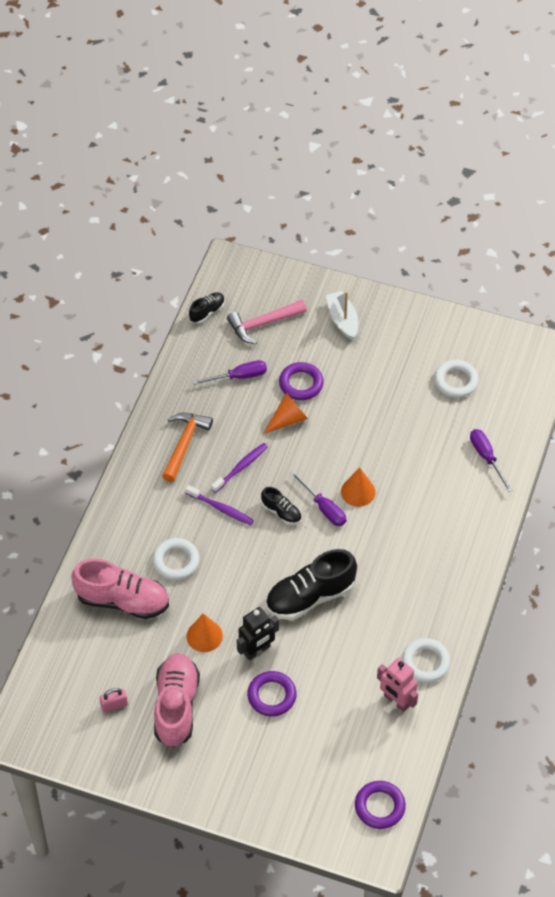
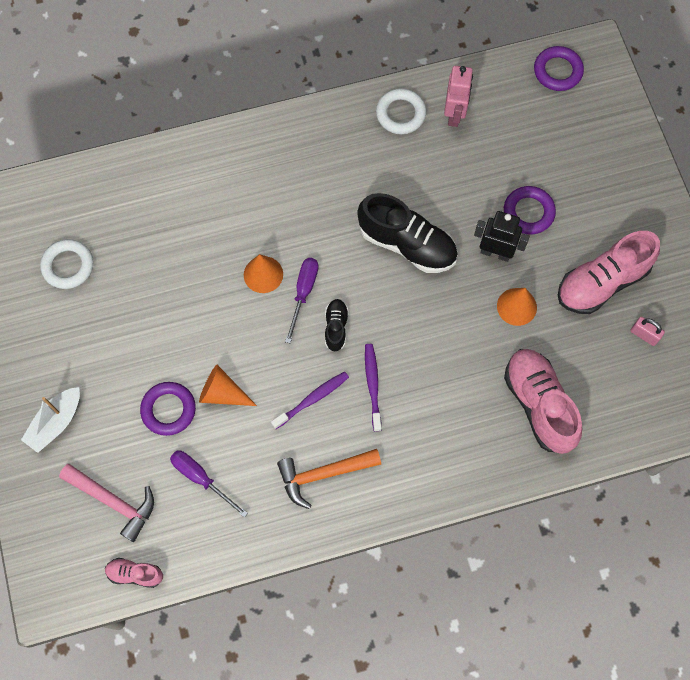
camera: 125 degrees left, 15 degrees up
(176, 561) = (461, 386): white ring -> none
(207, 312) = (135, 574): black shoe -> pink shoe
(241, 467) = (312, 399): purple toothbrush -> purple toothbrush turned 135 degrees clockwise
(486, 457) = (144, 187): purple screwdriver -> none

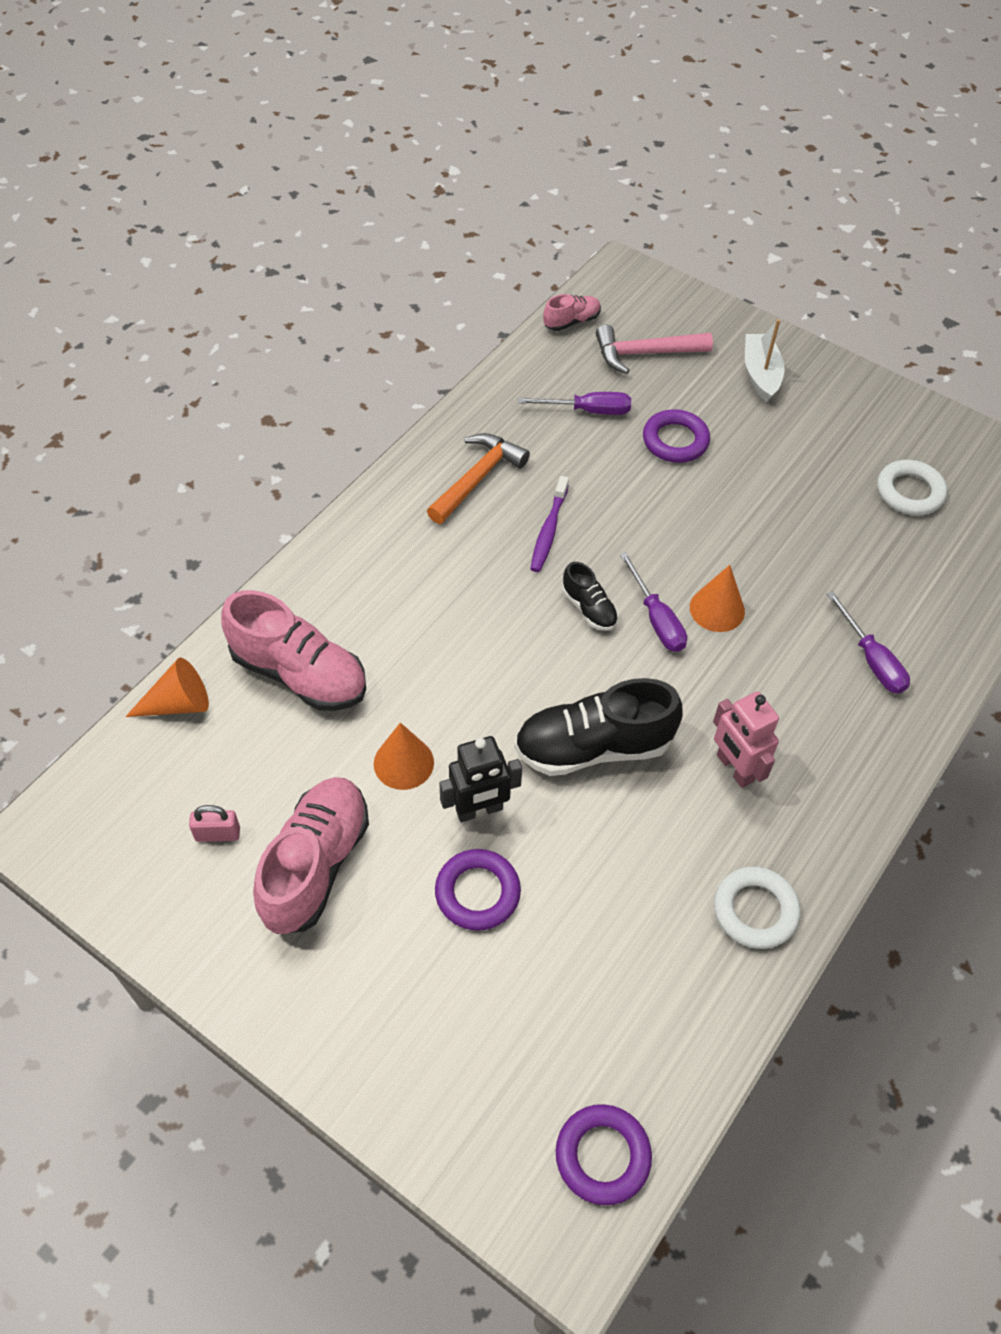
camera: 140 degrees right, 15 degrees down
(210, 186) = (871, 659): none -> purple screwdriver
(223, 393) = (640, 483): orange cone -> orange cone (178, 704)
(372, 385) = (499, 580): purple toothbrush -> none
(454, 114) = (687, 964): pink robot -> pink robot (734, 768)

